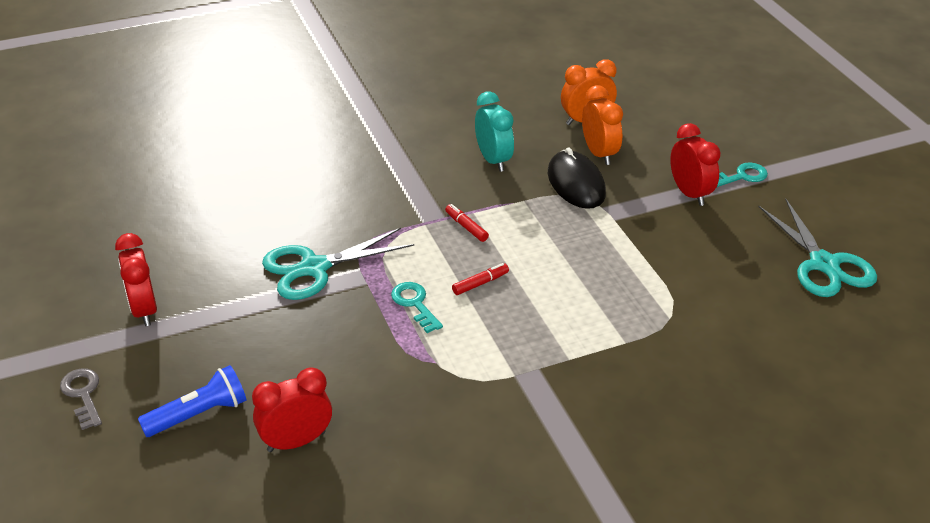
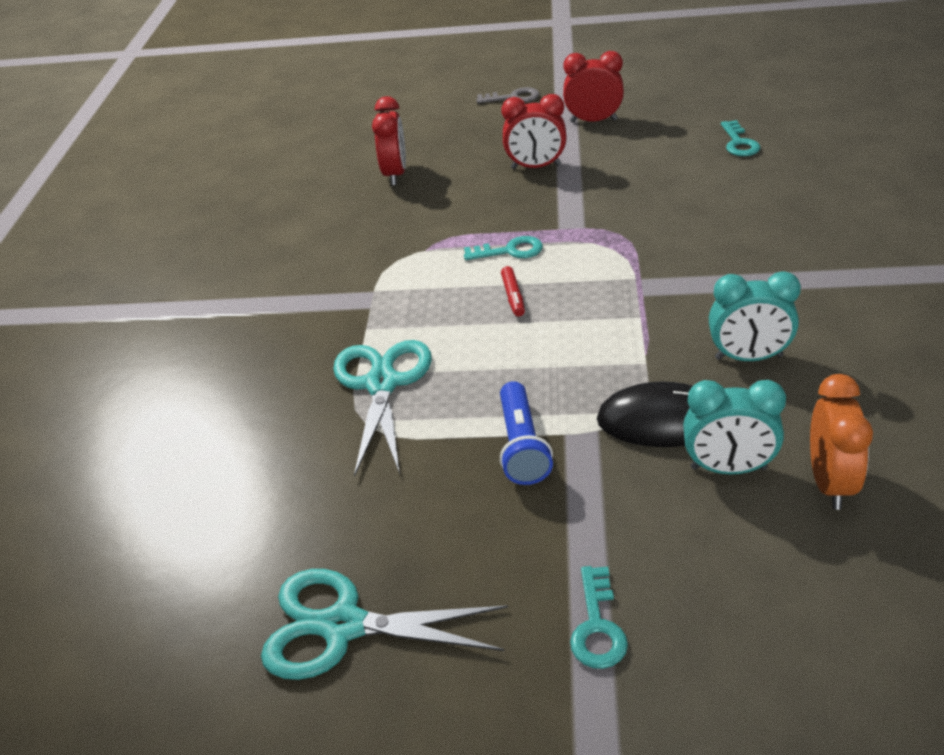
camera: 120 degrees right, 0 degrees up
(184, 206) = (739, 143): none -> turquoise key
(199, 414) = (457, 138): blue flashlight -> blue flashlight (522, 446)
(314, 268) = (600, 202): turquoise scissors -> turquoise scissors (382, 384)
(466, 227) = (615, 306): red marker -> none
(599, 153) = (728, 468): orange clock -> turquoise clock
(689, 193) = (583, 537): red clock -> red clock (536, 167)

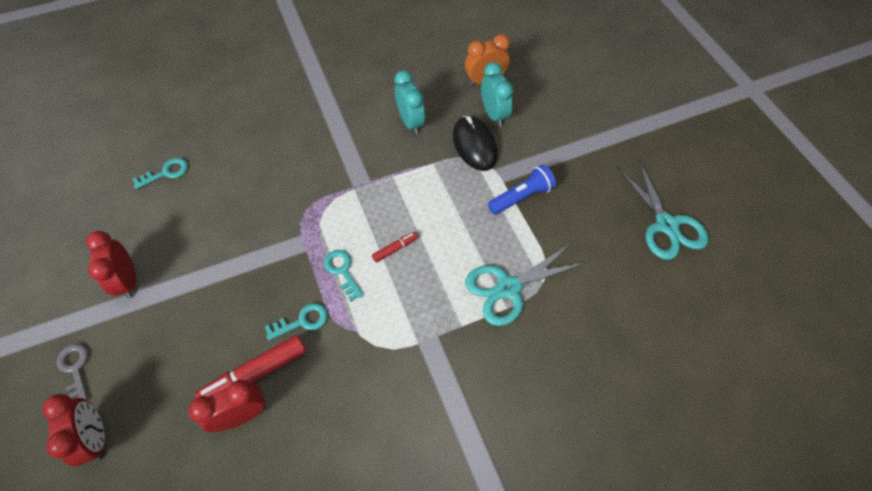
camera: 120 degrees left, 20 degrees up
(430, 184) = (255, 374): none -> red marker
(536, 167) = (215, 298): red clock -> red clock (97, 437)
(597, 626) = (604, 136): turquoise key -> turquoise key (302, 321)

